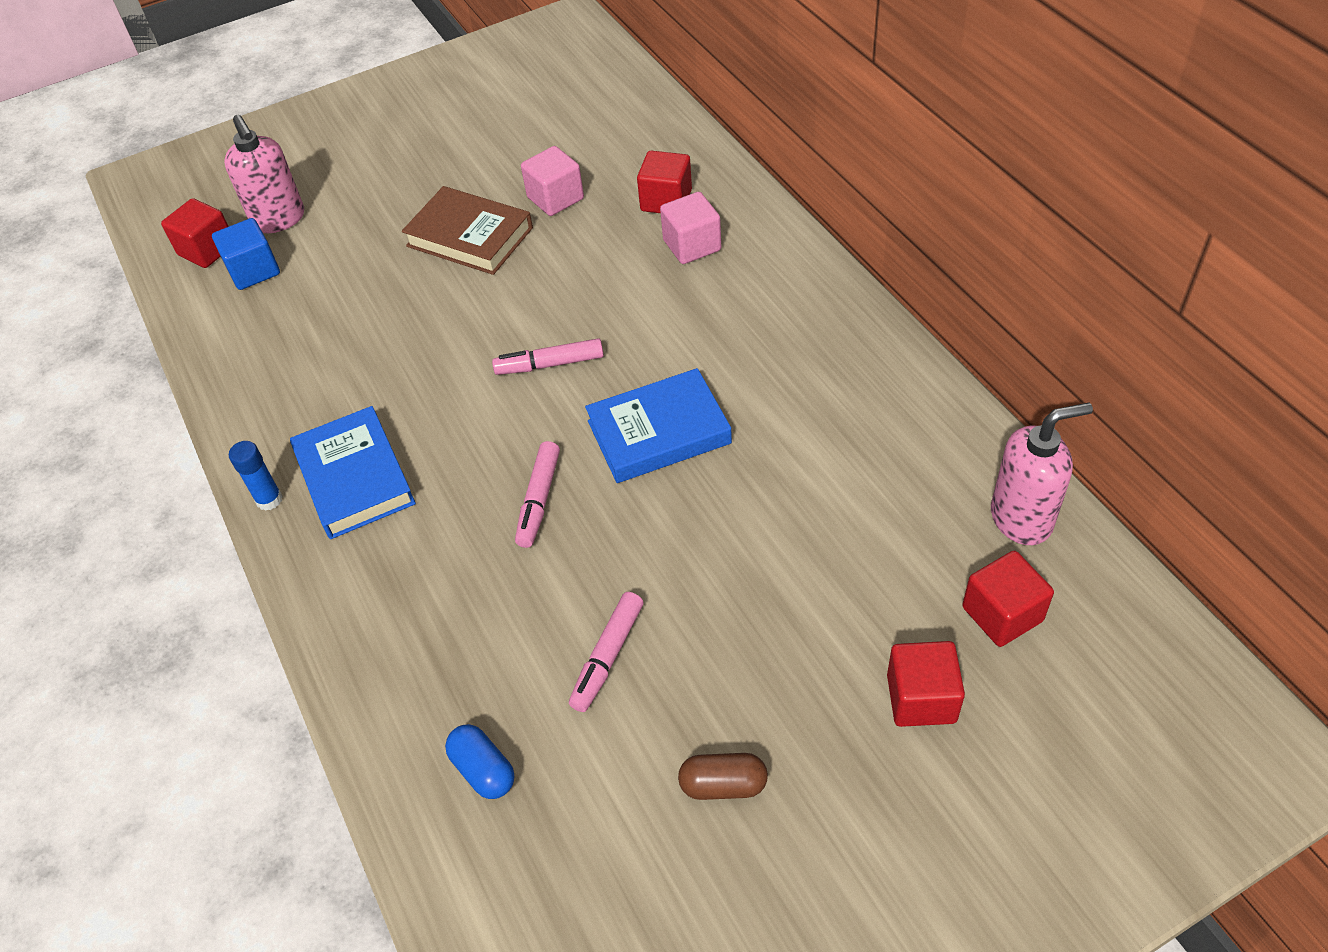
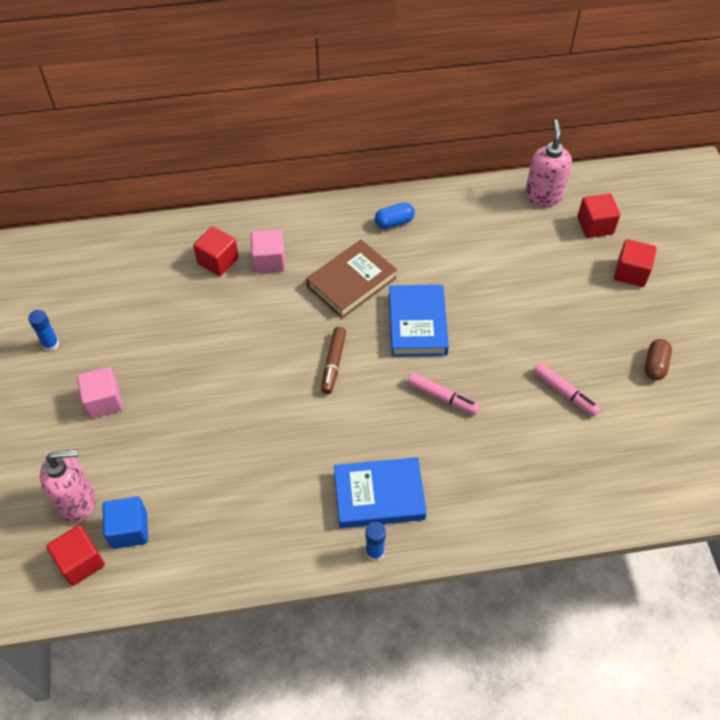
camera: 75 degrees left, 5 degrees up
(469, 237) = (182, 379): brown book -> brown book (351, 282)
(476, 120) = (51, 344): none -> blue glue stick
(483, 770) = (617, 469): blue capsule -> blue capsule (394, 222)
(549, 364) = (333, 363): pink marker -> brown marker
(555, 198) = (174, 319): pink cube -> pink cube (104, 401)

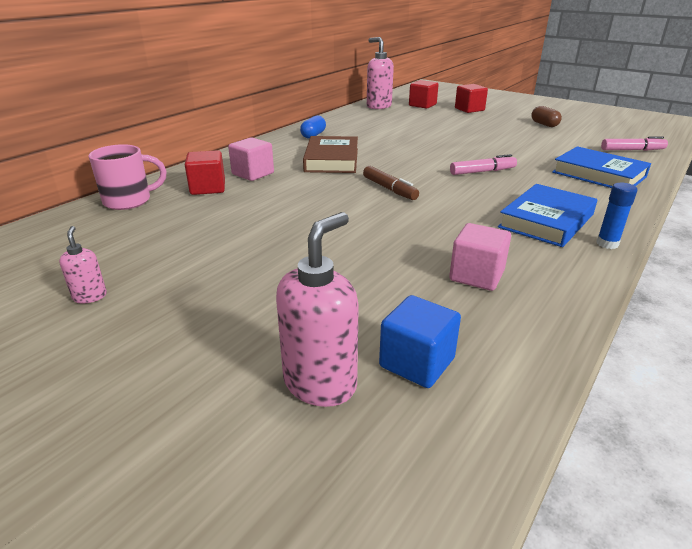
camera: 45 degrees left, 25 degrees down
(51, 344) = (90, 296): blue glue stick -> pink soap dispenser
(80, 562) = (416, 430): red cube -> none
(104, 401) = (223, 298): pink cube -> pink cube (476, 275)
(156, 242) = (129, 201): none -> pink mug
(417, 324) = (406, 157): blue book -> blue book (598, 175)
(565, 393) = (532, 145): pink marker -> pink marker (632, 150)

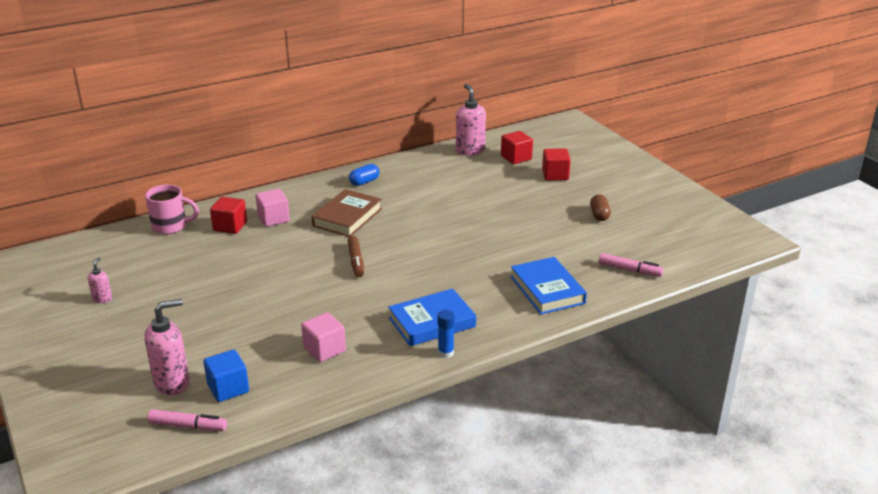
camera: 25 degrees right, 0 degrees up
(482, 171) = (452, 261): pink marker -> pink marker (188, 426)

